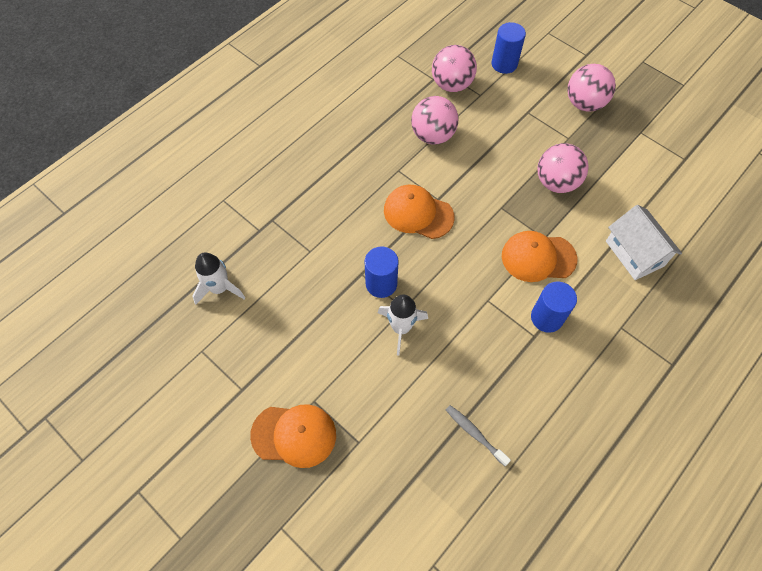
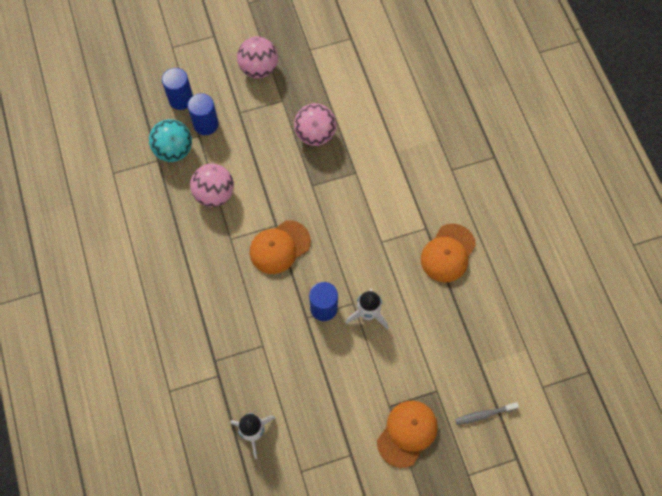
camera: 60 degrees left, 5 degrees up
(451, 85) = (174, 150): pink ball -> turquoise ball
(474, 434) = (472, 310): grey toothbrush -> grey toothbrush (484, 414)
(538, 257) = (368, 187): orange cap -> orange cap (448, 253)
(546, 318) = (417, 211): blue cylinder -> blue cylinder (206, 124)
(634, 253) = (403, 123): white house -> none

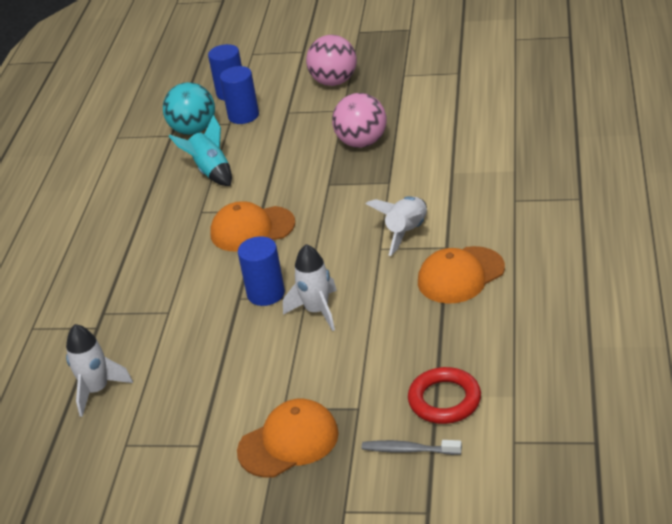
camera: 30 degrees right, 30 degrees down
(214, 194) = (211, 172): pink ball -> turquoise rocket
(392, 221) = (407, 232): none -> white rocket
(487, 367) = (444, 400): none -> red ring

